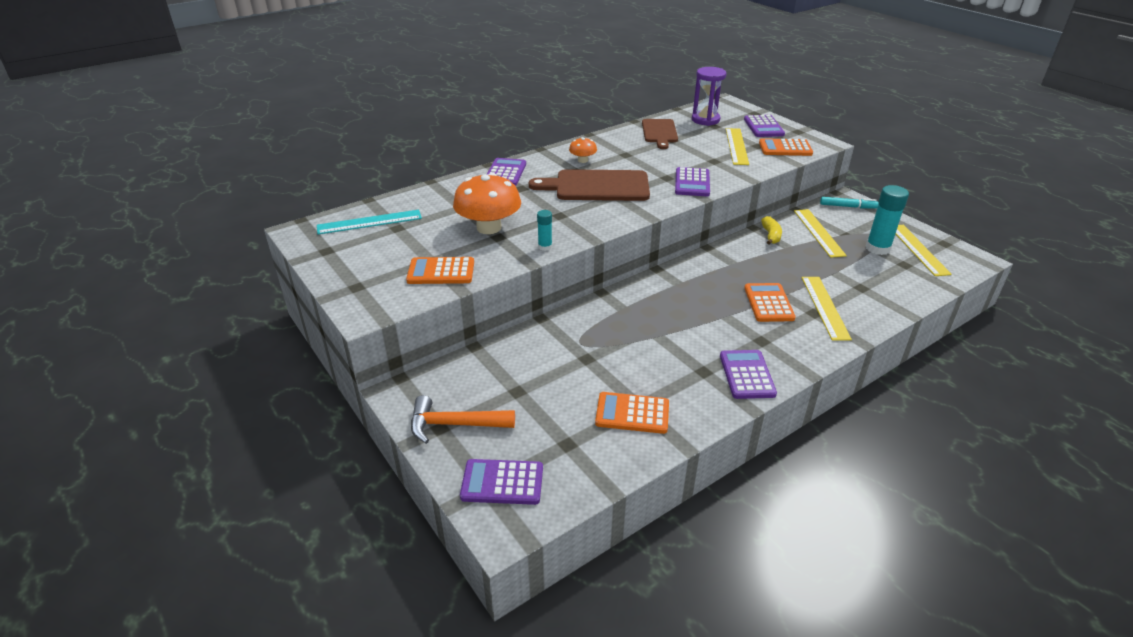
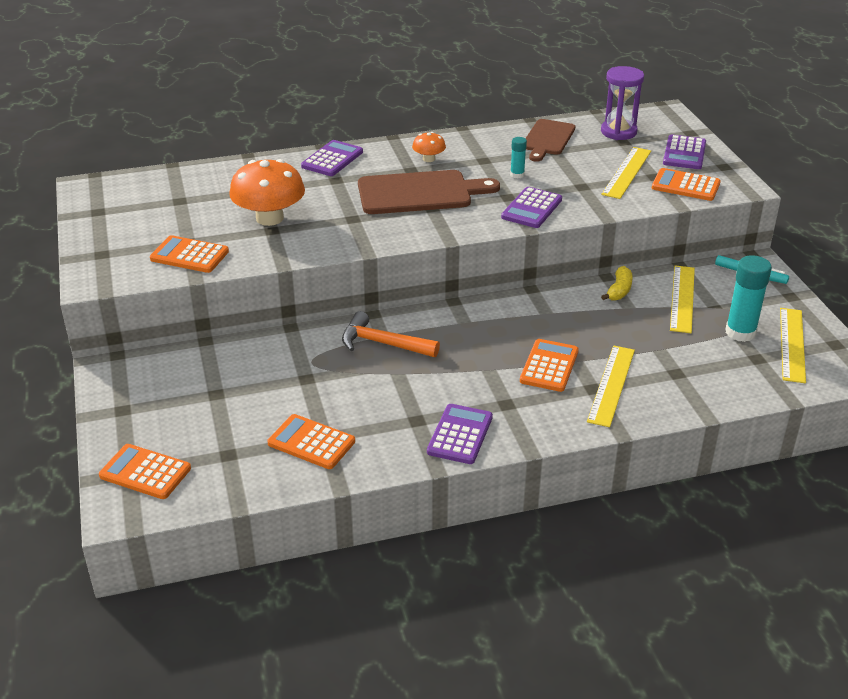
camera: 20 degrees right, 0 degrees up
(369, 222) = (157, 189): turquoise ruler -> none
(454, 424) = (137, 410): orange hammer -> orange hammer (382, 343)
(502, 482) = (145, 472): purple calculator -> orange calculator
(545, 247) = (310, 250): turquoise glue stick -> turquoise glue stick (517, 175)
(597, 186) = (420, 193): brown cutting board -> brown cutting board turned 150 degrees clockwise

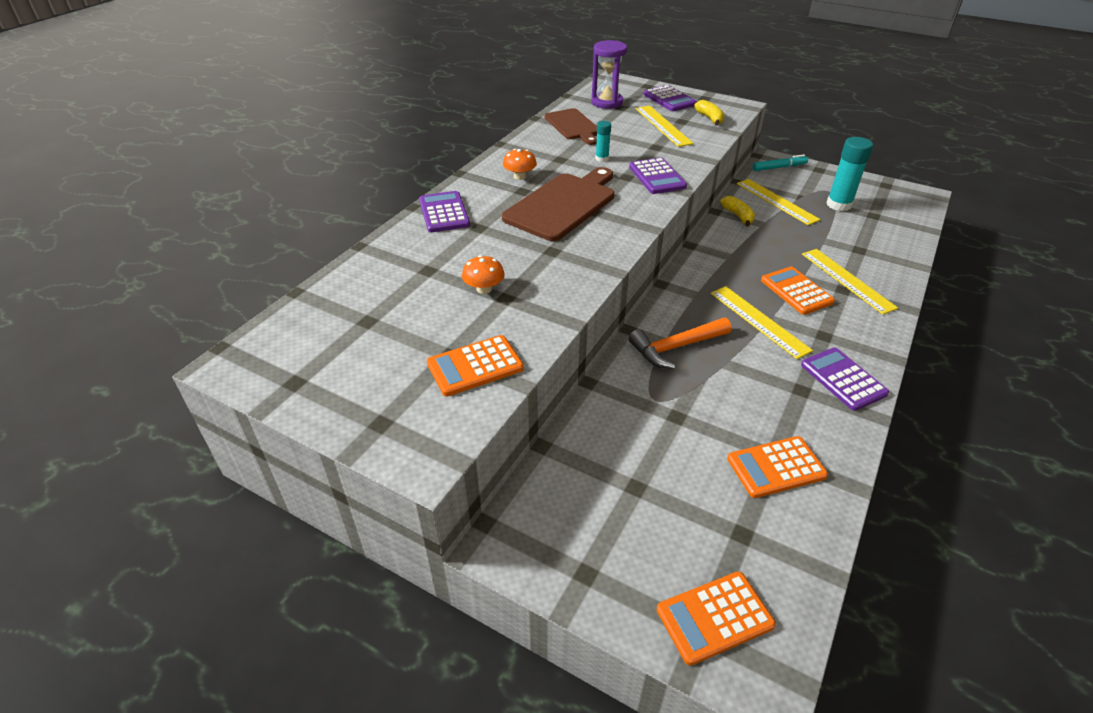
camera: 45 degrees left, 5 degrees up
(269, 218) = (484, 289): orange mushroom -> orange mushroom, size x0.49
(685, 186) = (710, 118): orange calculator -> yellow banana
(792, 344) = (871, 197): yellow ruler -> yellow ruler (759, 321)

